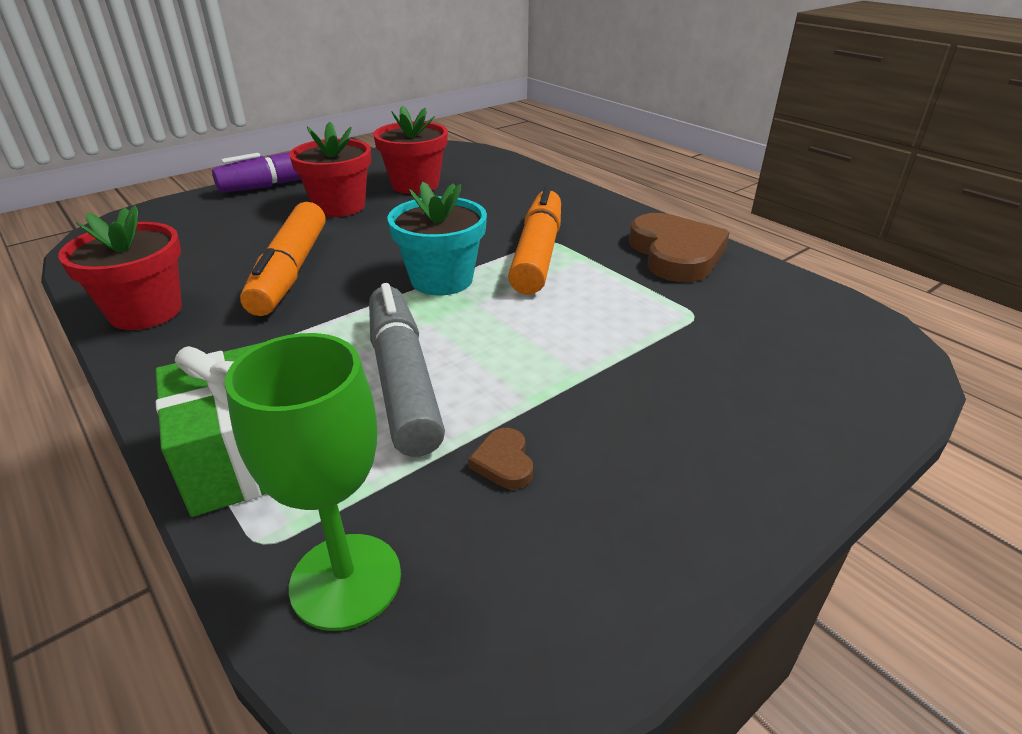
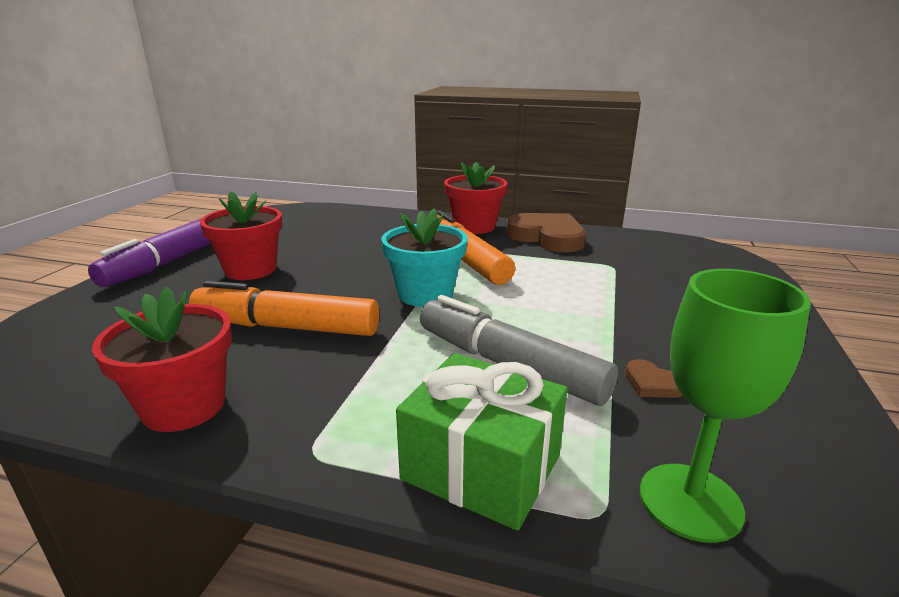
camera: 35 degrees left, 10 degrees down
(290, 271) = (286, 327): orange marker -> orange marker turned 135 degrees clockwise
(415, 185) = (295, 239): red flower pot -> red flower pot (474, 227)

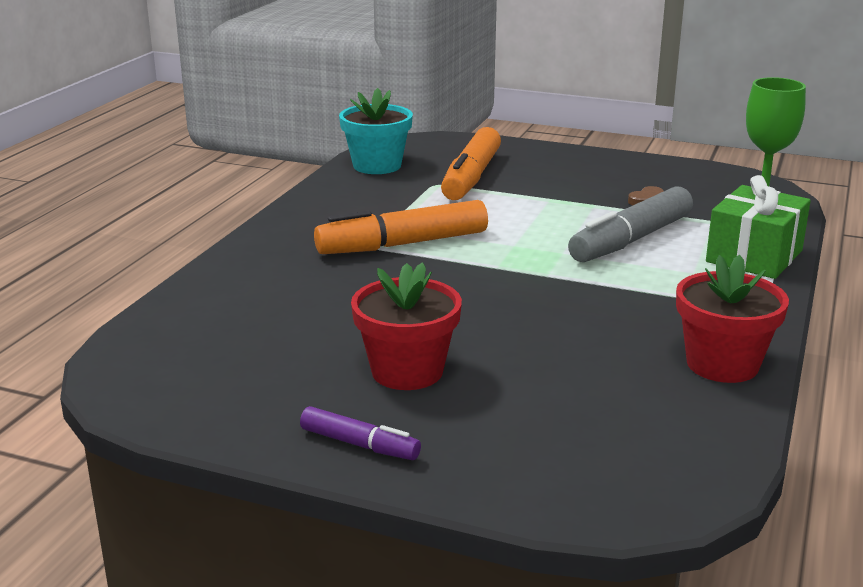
camera: 85 degrees left, 0 degrees up
(168, 262) = (359, 444): purple marker -> purple marker, size x0.53
(286, 327) = (573, 332): orange marker -> orange marker (471, 177)
(425, 294) = (496, 266): turquoise flower pot -> turquoise flower pot (377, 166)
(474, 227) = (287, 233): red flower pot -> none
(547, 237) = (344, 200): brown heart -> none

